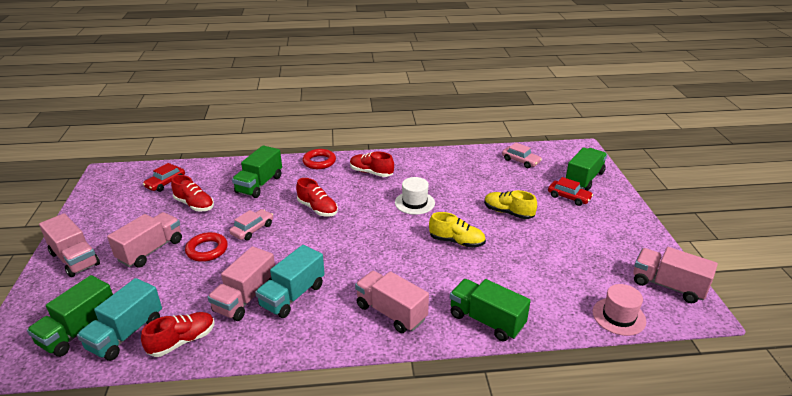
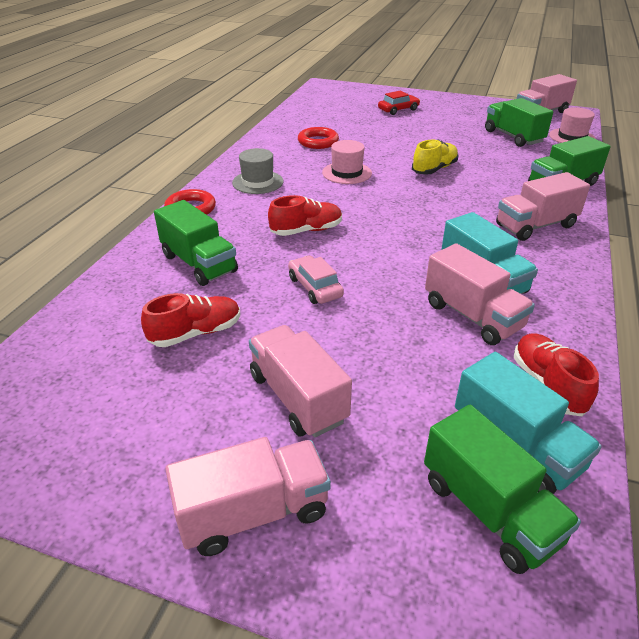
camera: 65 degrees left, 5 degrees up
(165, 183) = (85, 359): red car -> none
(207, 250) = (338, 335): red ring -> red ring (318, 142)
(371, 172) = (258, 182): red shoe -> grey hat
(414, 203) = (347, 173): white hat -> pink hat
(508, 213) = (403, 137): yellow shoe -> none
(520, 161) = (318, 111): pink car -> none
(584, 179) = (374, 97): green truck -> green truck (513, 137)

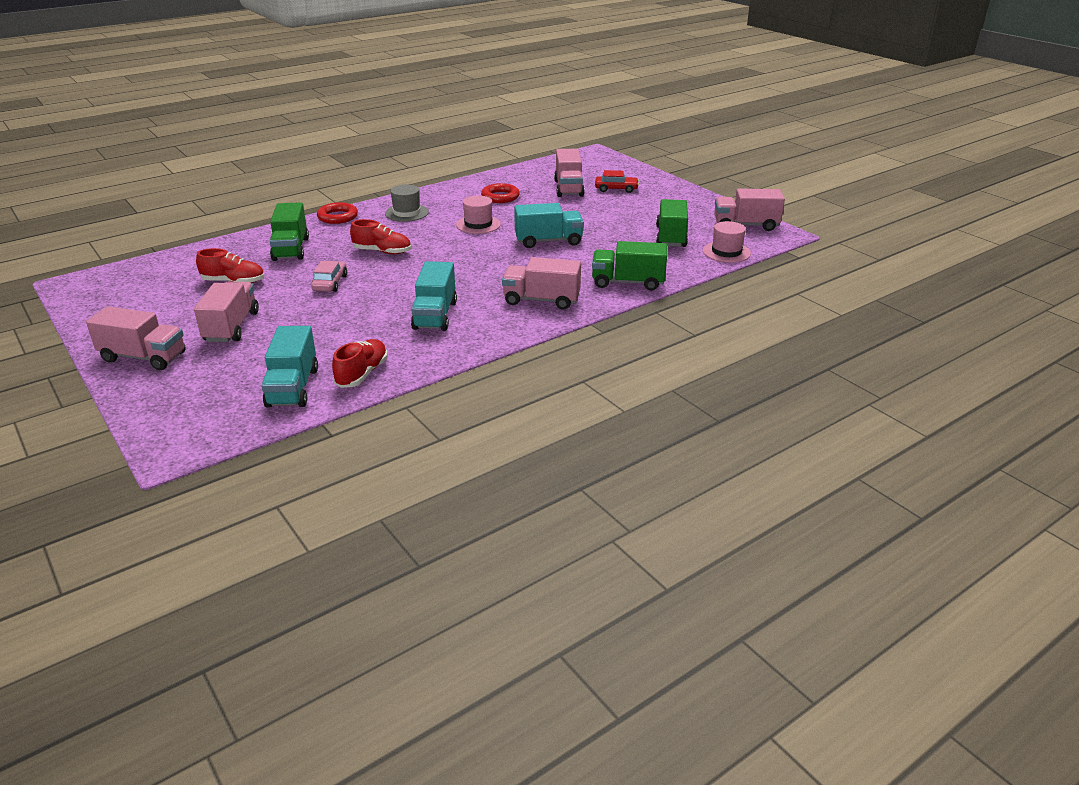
camera: 35 degrees right, 5 degrees down
(434, 169) = (548, 241): yellow shoe -> turquoise truck
(472, 316) = (389, 330): pink truck -> pink truck (568, 188)
(489, 510) = (234, 401): green truck -> none

